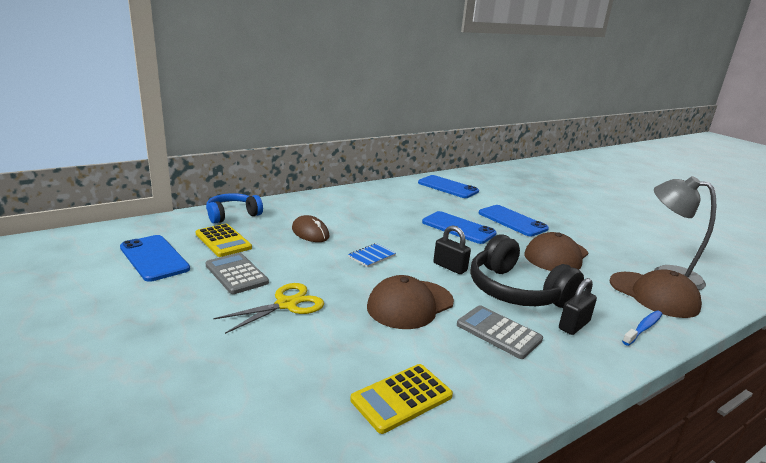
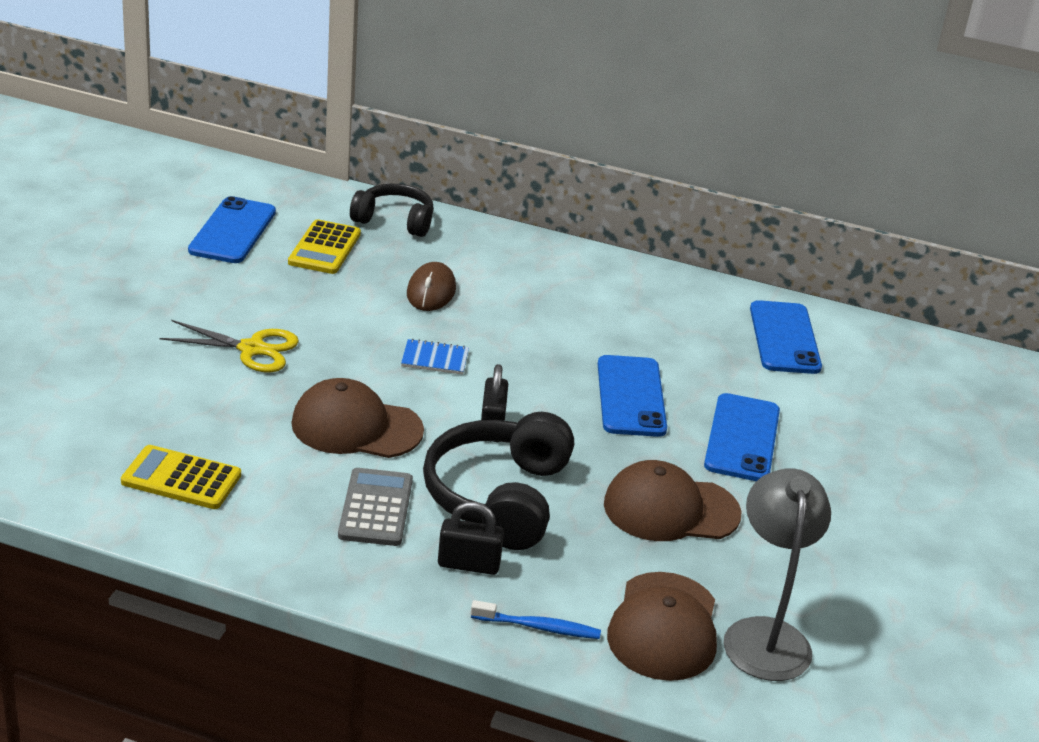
camera: 50 degrees right, 10 degrees up
(232, 215) = (394, 220): blue headphones -> black headphones
(236, 274) = (269, 292): grey calculator -> none

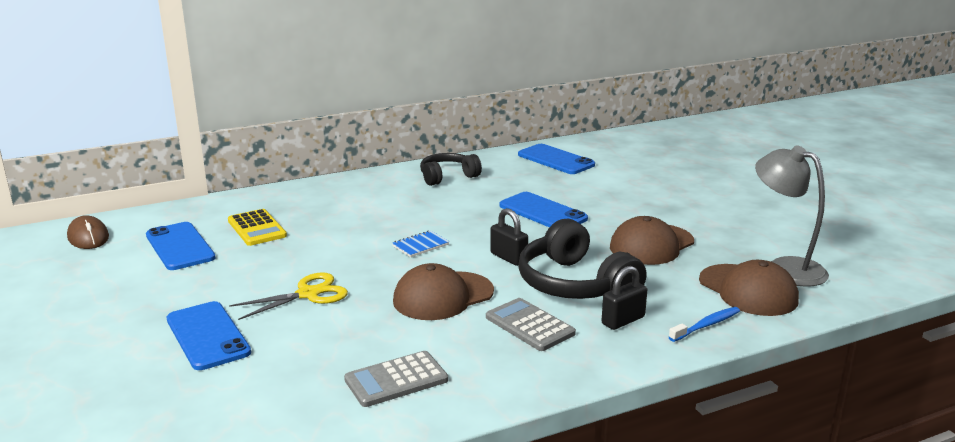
camera: 40 degrees left, 10 degrees down
(181, 479) = (396, 380): yellow calculator -> grey calculator
(394, 220) = (274, 199): black headphones -> black headphones (447, 177)
(431, 291) = (358, 219): brown mouse -> brown mouse (88, 237)
(742, 438) = (619, 203): blue phone -> blue phone (207, 336)

